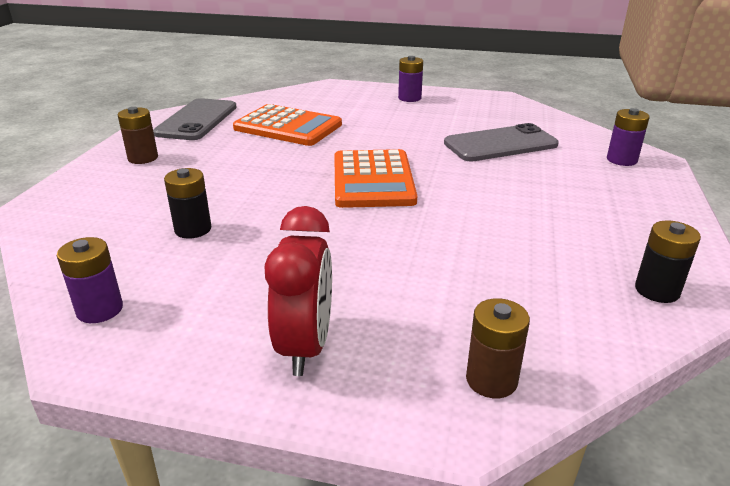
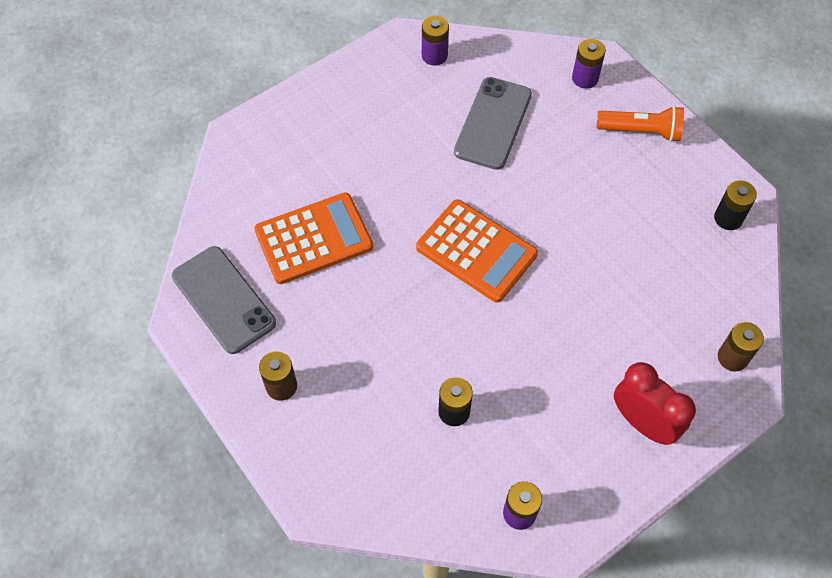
camera: 50 degrees left, 30 degrees up
(409, 98) = (337, 102): purple battery -> purple battery (434, 55)
(635, 202) = (641, 131): none -> orange flashlight

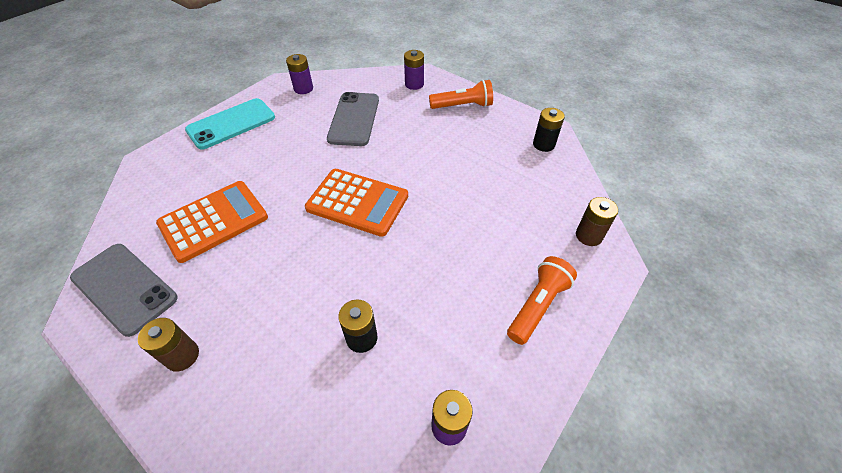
camera: 15 degrees left, 10 degrees down
(338, 98) = (231, 124): none -> turquoise phone
(643, 422) = (537, 305): red clock -> orange flashlight

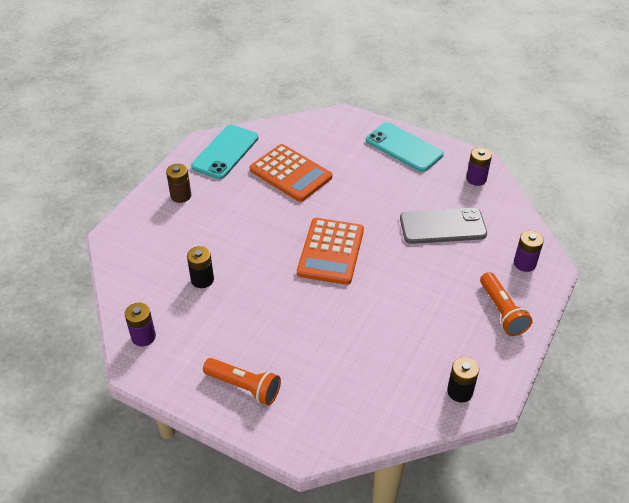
camera: 80 degrees right, 5 degrees down
(124, 288) = (225, 152): grey phone -> turquoise phone
(588, 236) = (330, 429): brown battery -> none

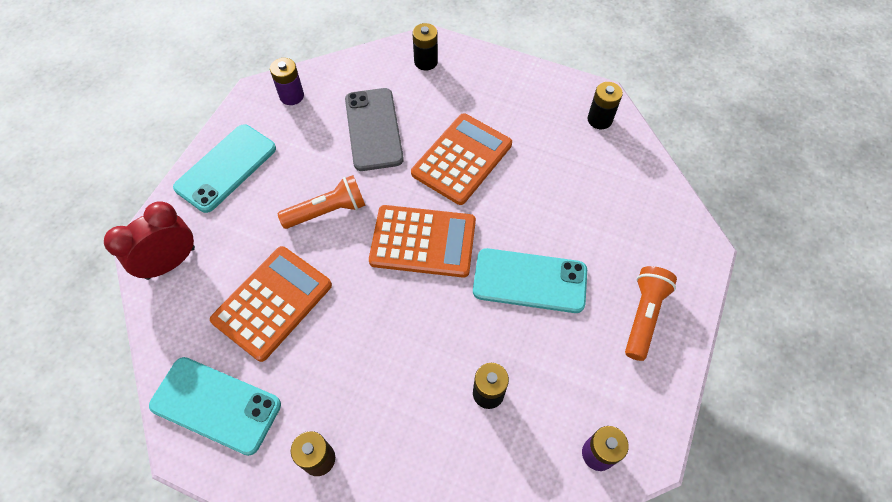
camera: 95 degrees left, 15 degrees up
(287, 314) = (529, 281): none -> turquoise phone
(327, 127) = (170, 263): none -> red clock
(411, 281) = (462, 159): none -> orange calculator
(502, 311) = (494, 83): orange flashlight -> orange flashlight (327, 211)
(524, 263) = (426, 62): purple battery -> black battery

